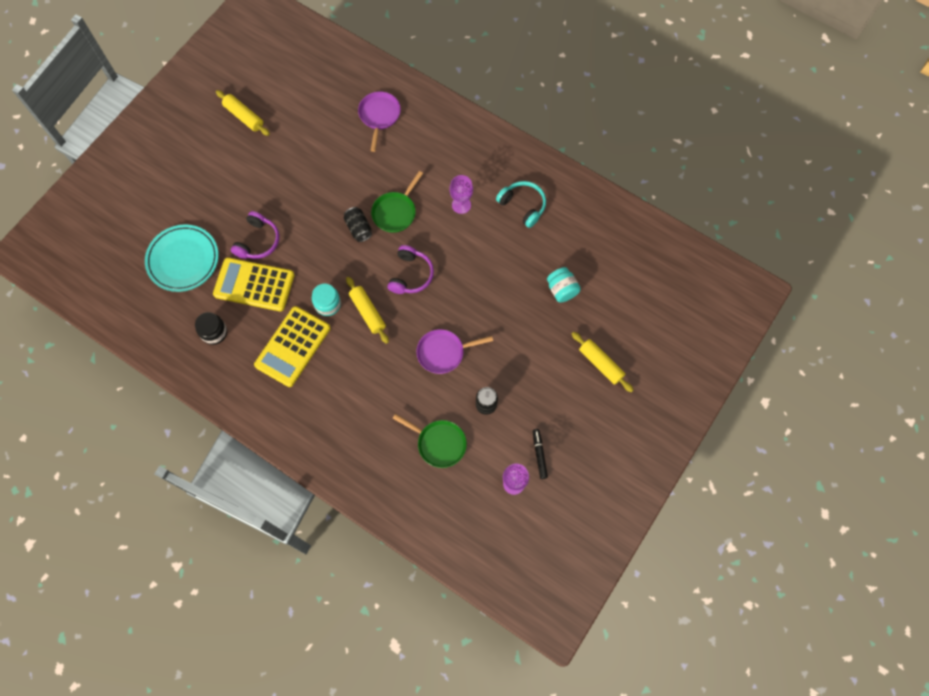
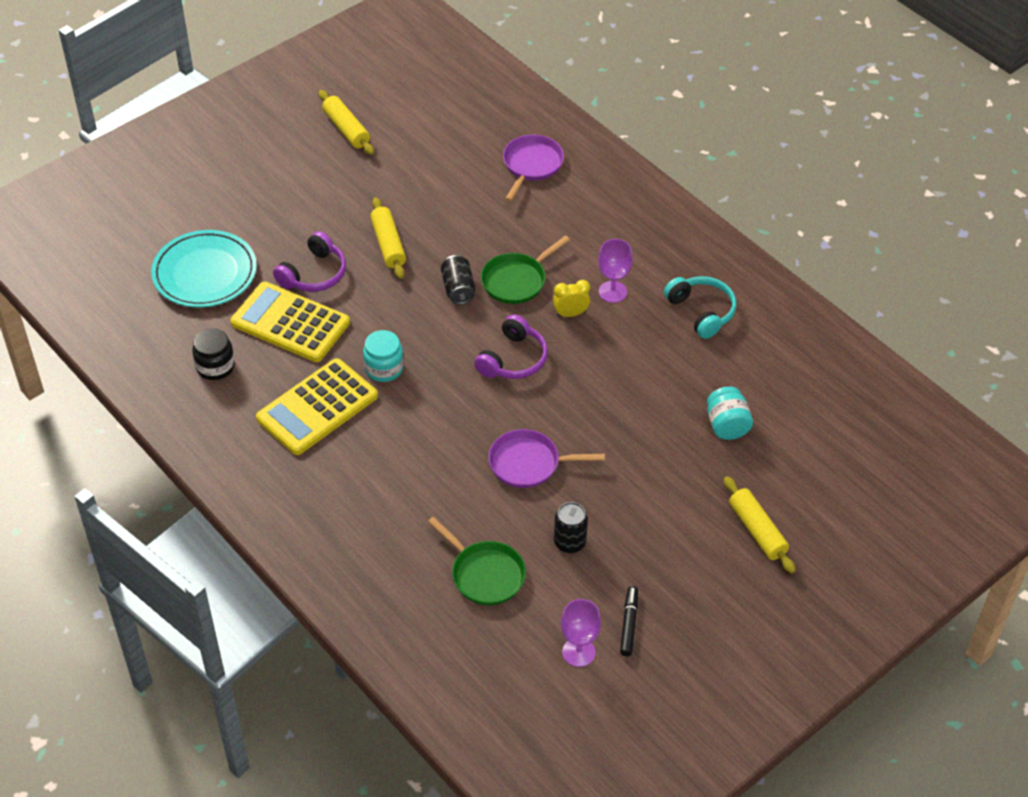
camera: 15 degrees right, 20 degrees down
(368, 312) = (437, 390): yellow rolling pin -> yellow rolling pin (388, 244)
(438, 229) = (570, 314): none -> yellow clock

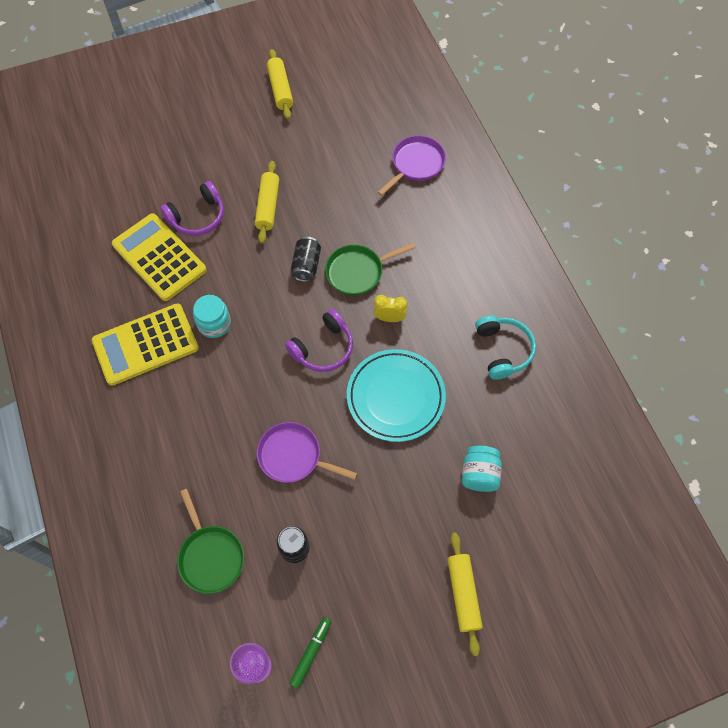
camera: 20 degrees right, 15 degrees up
(205, 273) = (114, 191): turquoise plate -> turquoise plate (395, 397)
(215, 366) = (84, 280): black jar -> none
(612, 292) = (434, 307): purple goblet -> none
(629, 624) = (311, 652): black marker -> green marker

